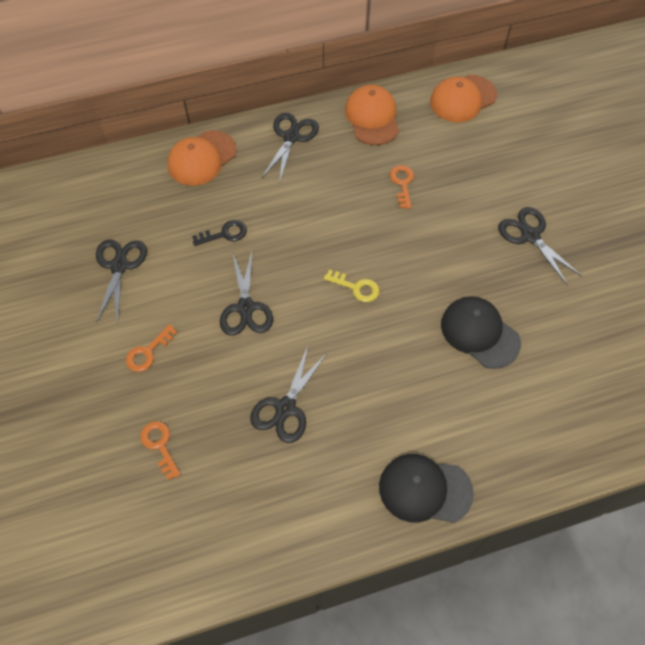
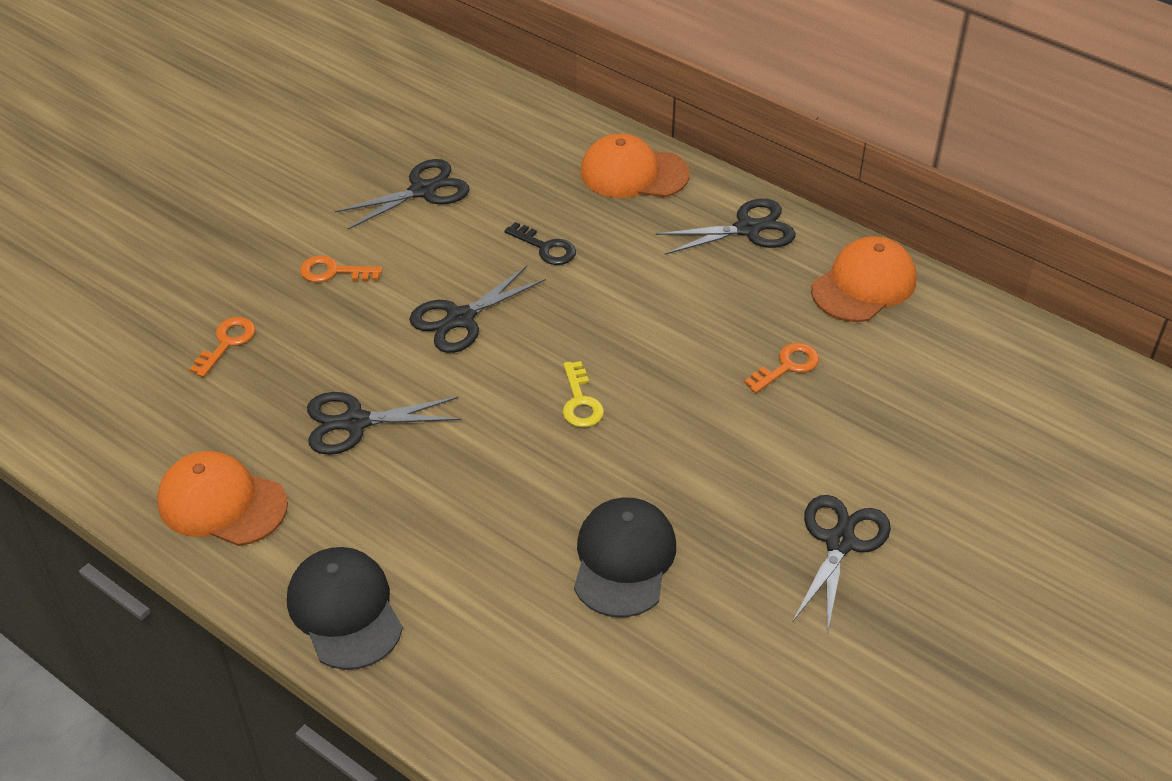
camera: 55 degrees right, 15 degrees down
(462, 99) = (1003, 357): orange cap -> orange cap (222, 503)

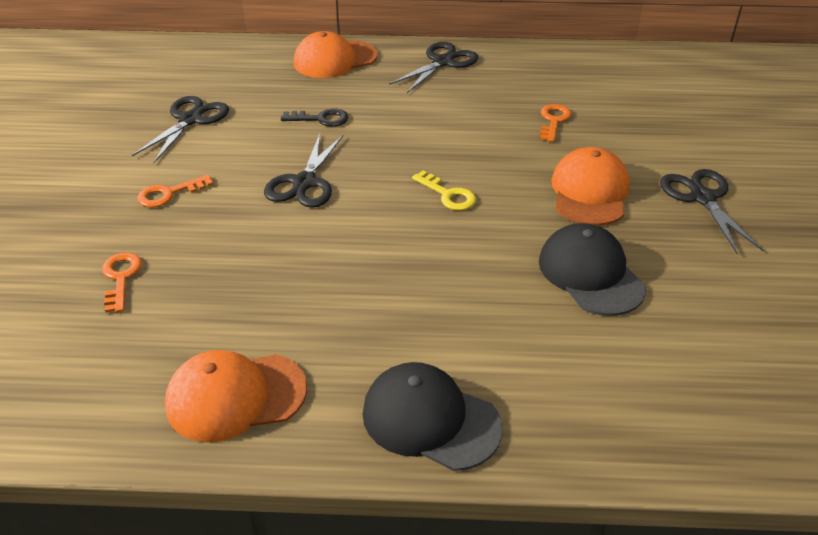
camera: 35 degrees left, 5 degrees down
(355, 422) = (293, 283): black scissors -> none
(864, 285) = (544, 64): orange cap -> orange cap (589, 192)

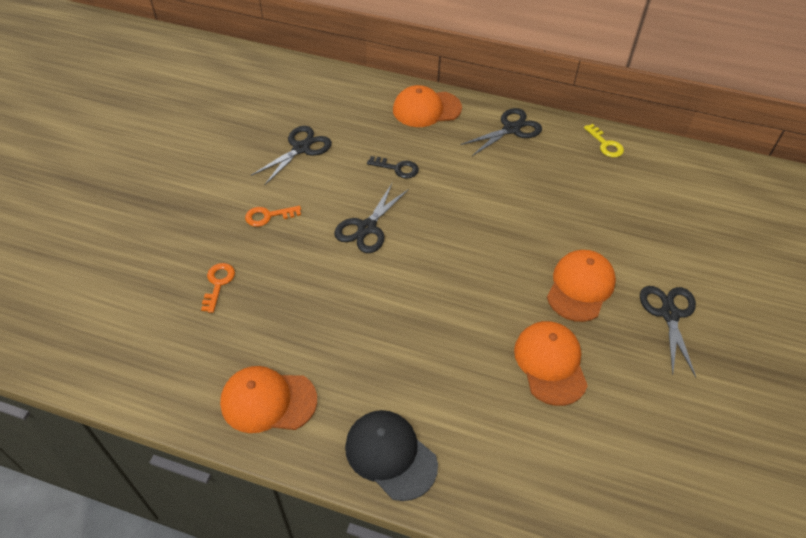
camera: 15 degrees right, 10 degrees up
(448, 195) = (469, 264): yellow key -> yellow key (605, 144)
(553, 121) = (579, 209): orange key -> none
(590, 274) = (550, 363): black cap -> orange cap

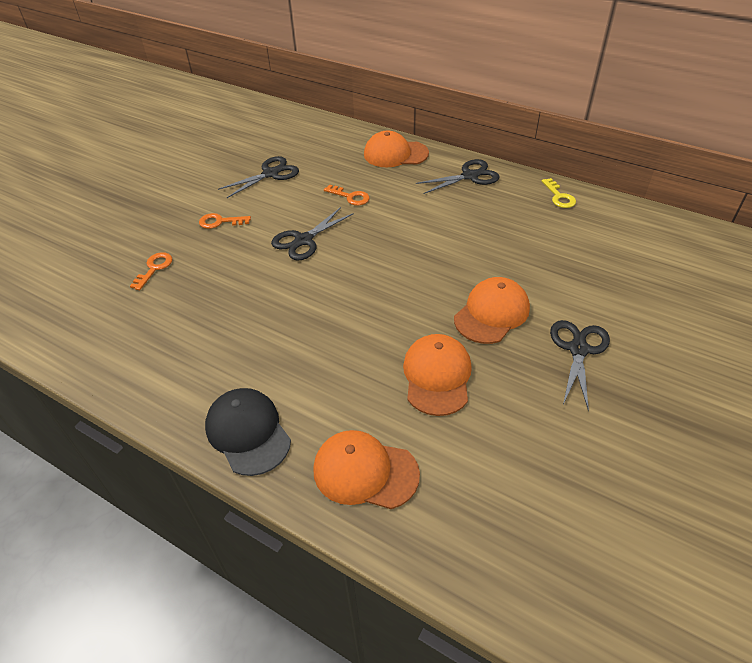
camera: 15 degrees right, 5 degrees down
(268, 401) = (155, 368): orange cap -> orange cap (365, 472)
(397, 168) = (350, 197): black key -> orange key

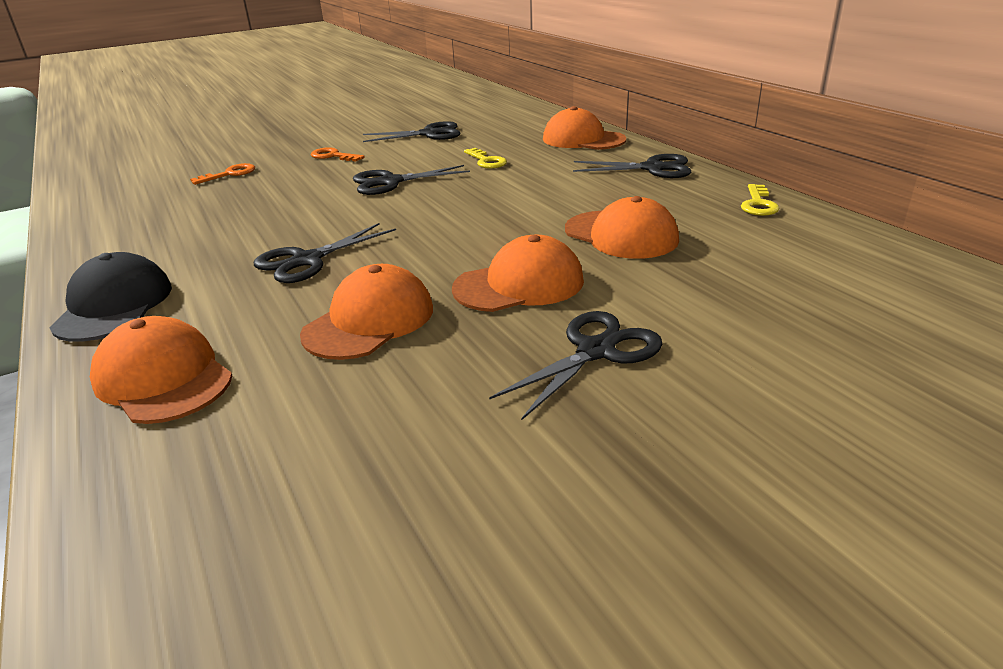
camera: 30 degrees right, 15 degrees down
(335, 340) = (307, 260): none -> black scissors
(350, 197) = (486, 161): orange key -> yellow key
(508, 249) = (621, 235): none -> orange cap

